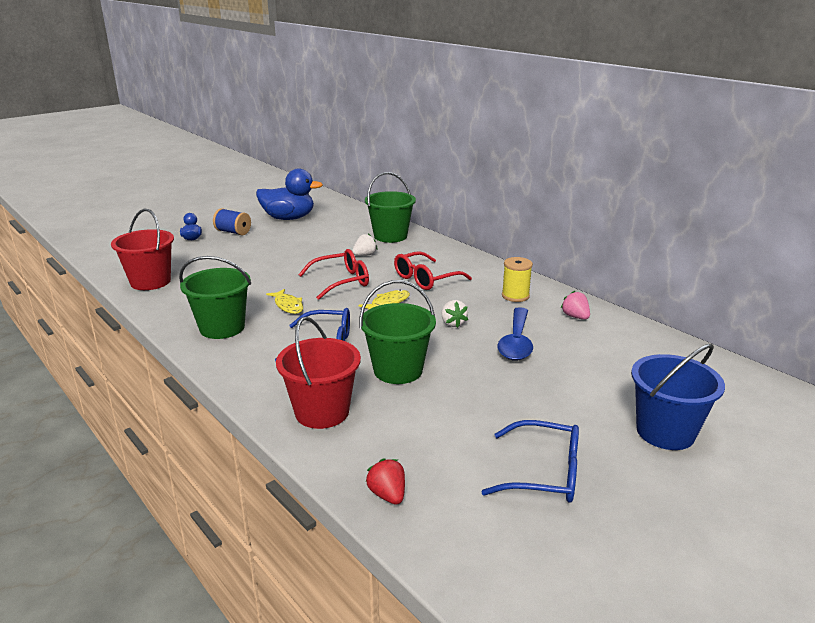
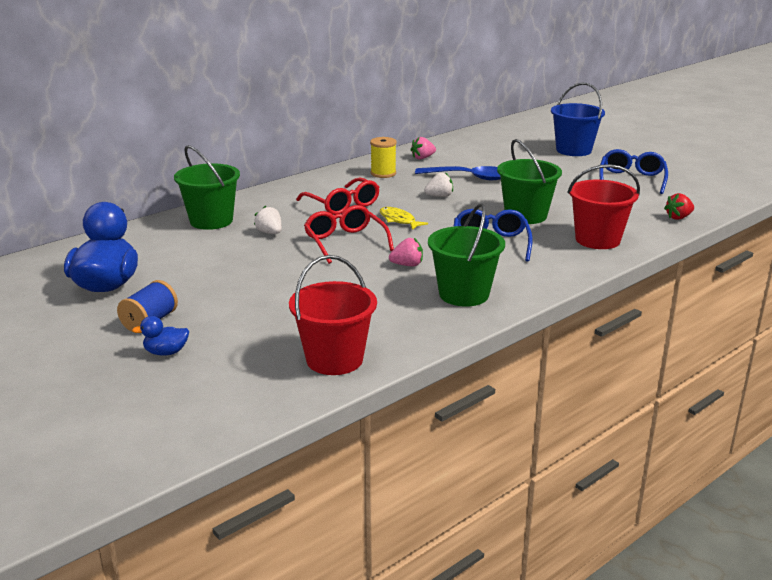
camera: 90 degrees left, 0 degrees up
(288, 306) = (407, 265): yellow fish -> pink strawberry

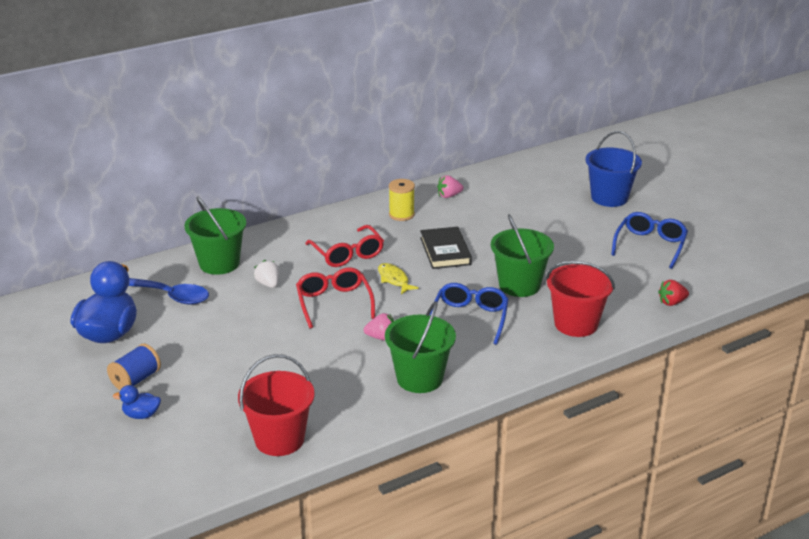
camera: 10 degrees right, 5 degrees up
(439, 196) = (445, 251): white strawberry -> black book
(469, 177) = (485, 228): blue spoon -> blue spoon (169, 296)

